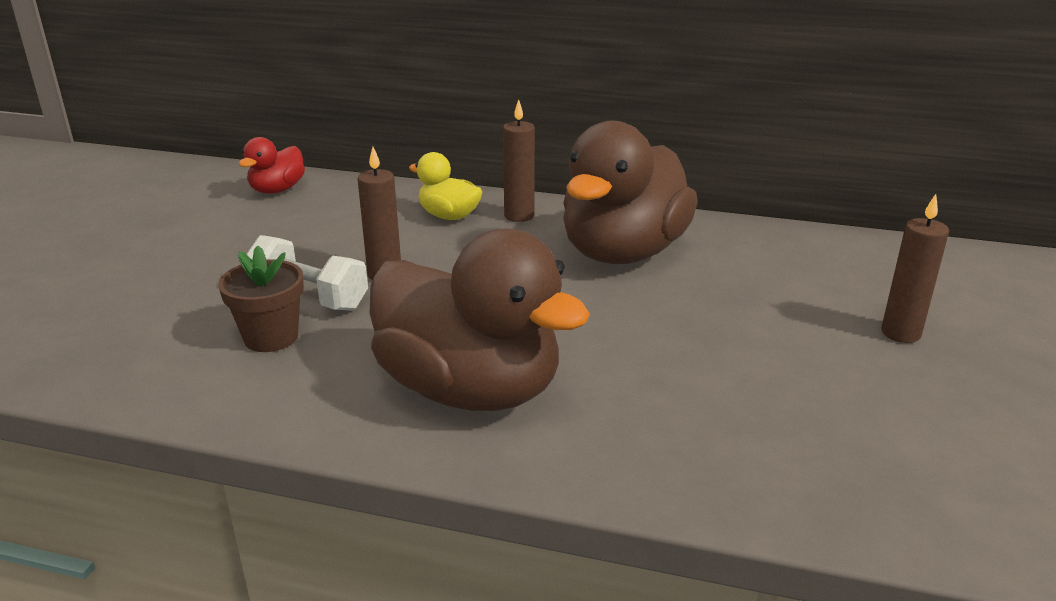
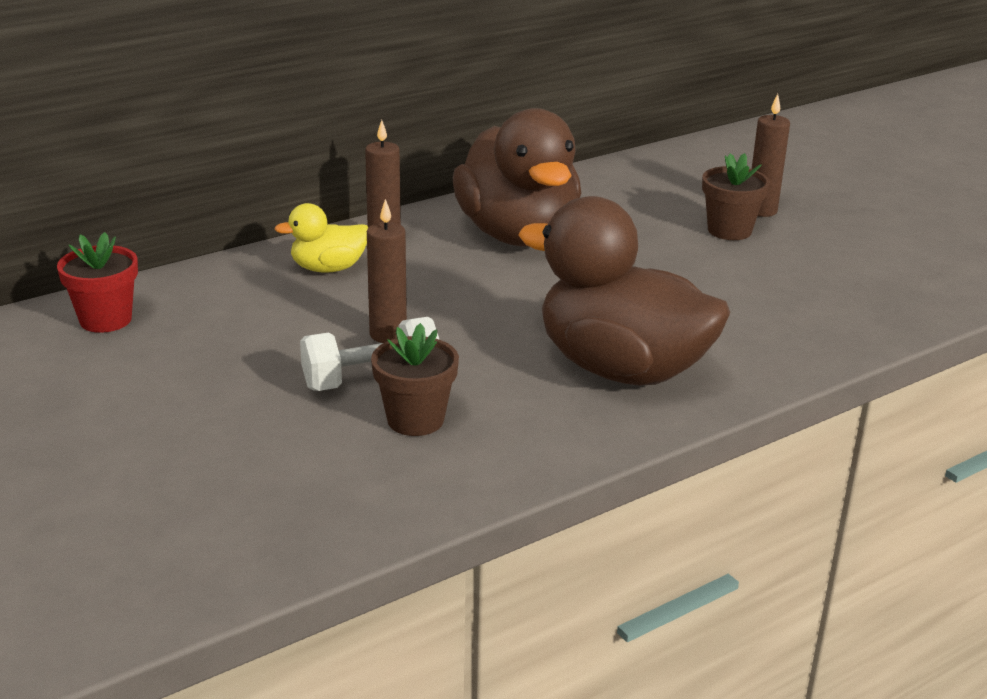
camera: 50 degrees left, 0 degrees up
(277, 190) = (105, 320): red duck -> red flower pot
(470, 389) = (621, 369): brown duck -> brown duck turned 135 degrees counterclockwise
(824, 334) = (729, 230): none -> brown flower pot

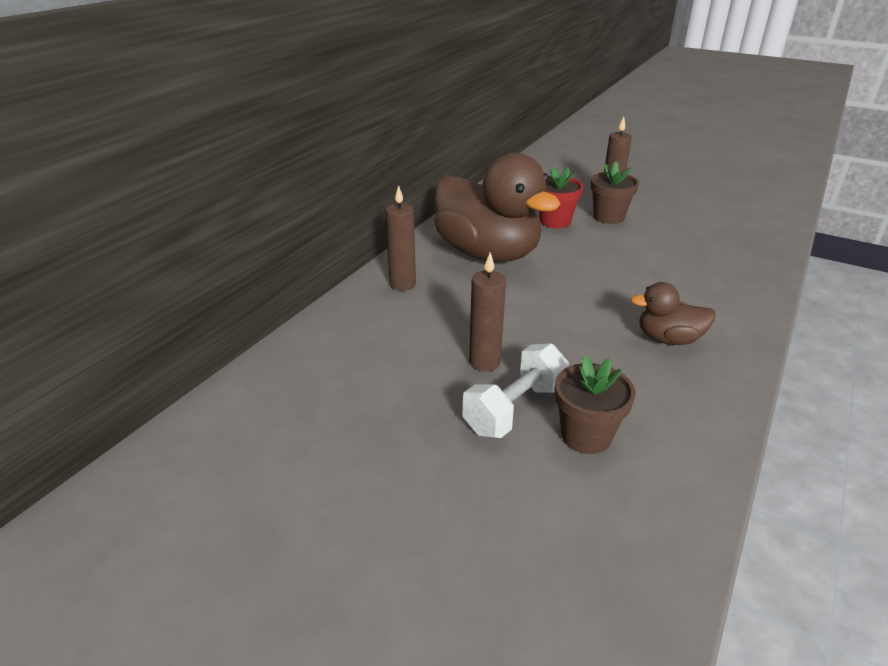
camera: 25 degrees left, 5 degrees up
(105, 320) = (236, 425): red flower pot -> red flower pot (555, 221)
(328, 268) = (382, 317): yellow duck -> none
(621, 369) = (668, 339): brown duck -> brown duck, size x0.47

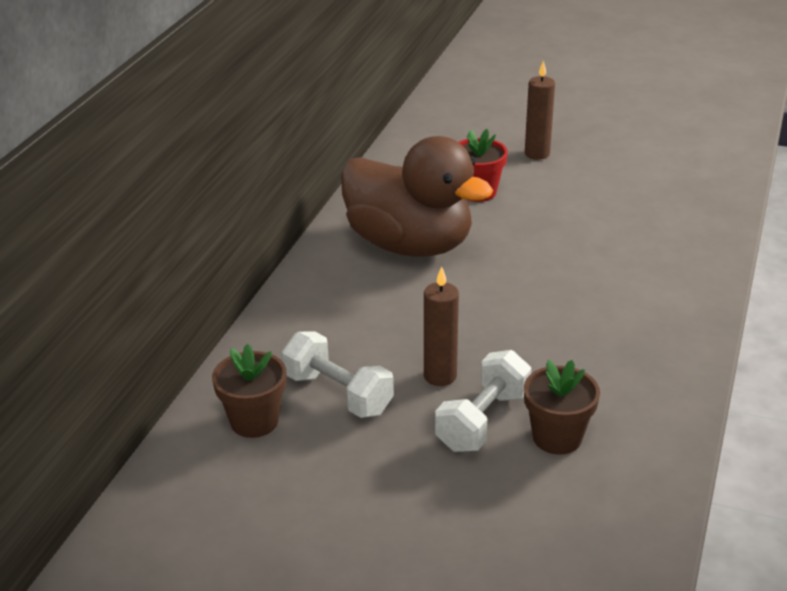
camera: 10 degrees left, 0 degrees up
(386, 366) = (338, 394): none -> white dumbbell
(402, 284) = (323, 296): brown candle -> none
(608, 217) = (539, 179): brown flower pot -> brown flower pot (254, 421)
(668, 339) = (624, 326): brown duck -> none

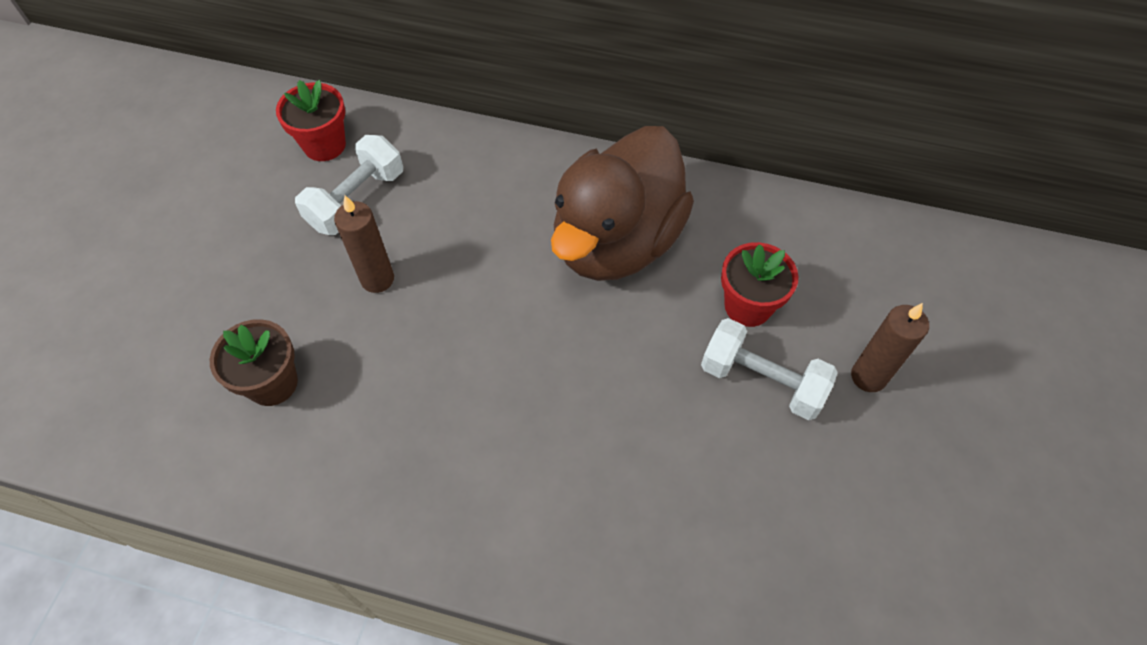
camera: 85 degrees right, 25 degrees up
(254, 421) = (324, 145): brown flower pot -> red flower pot
(483, 421) = (305, 318): white dumbbell -> white dumbbell (761, 381)

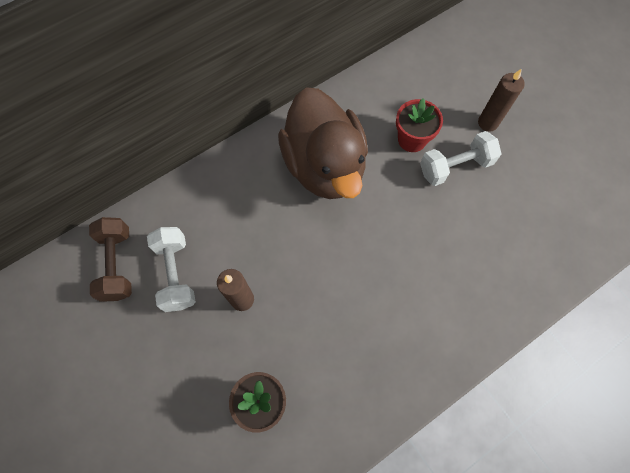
camera: 50 degrees left, 10 degrees up
(324, 145) = (117, 264): red flower pot -> brown dumbbell

